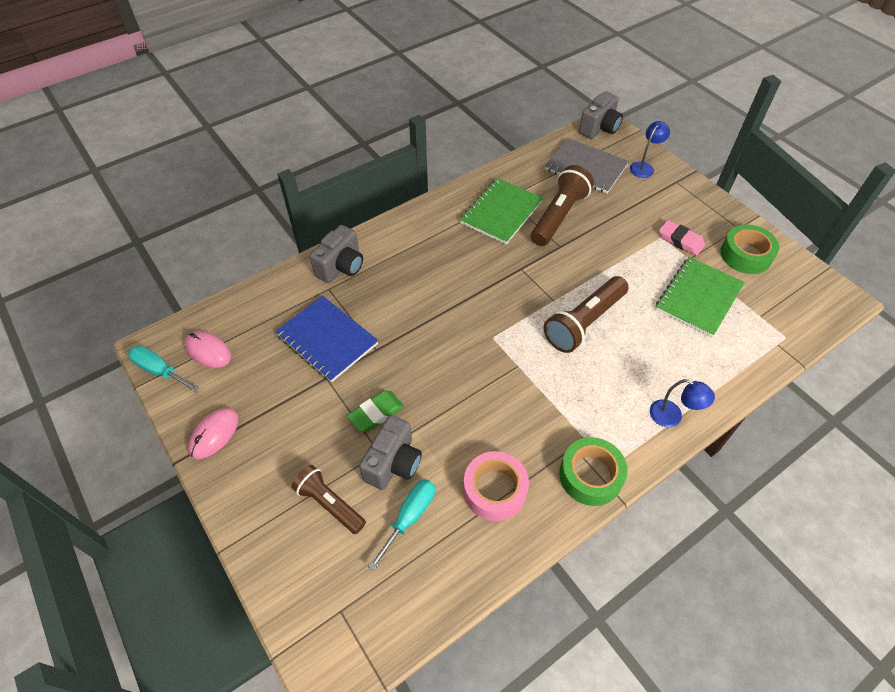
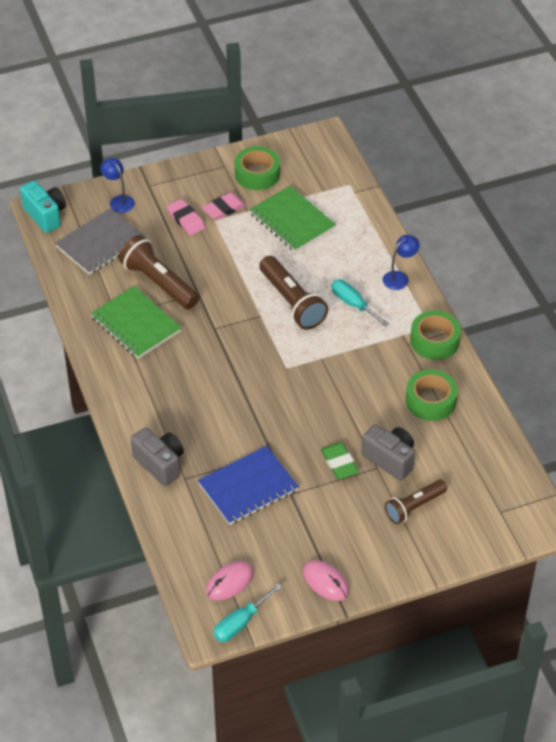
camera: 75 degrees left, 5 degrees down
(410, 517) = (439, 457): turquoise screwdriver -> turquoise screwdriver (353, 304)
(494, 490) = (430, 400): pink tape -> green tape
(599, 128) = (45, 215): grey camera -> turquoise camera
(649, 216) = (186, 220): none -> pink eraser

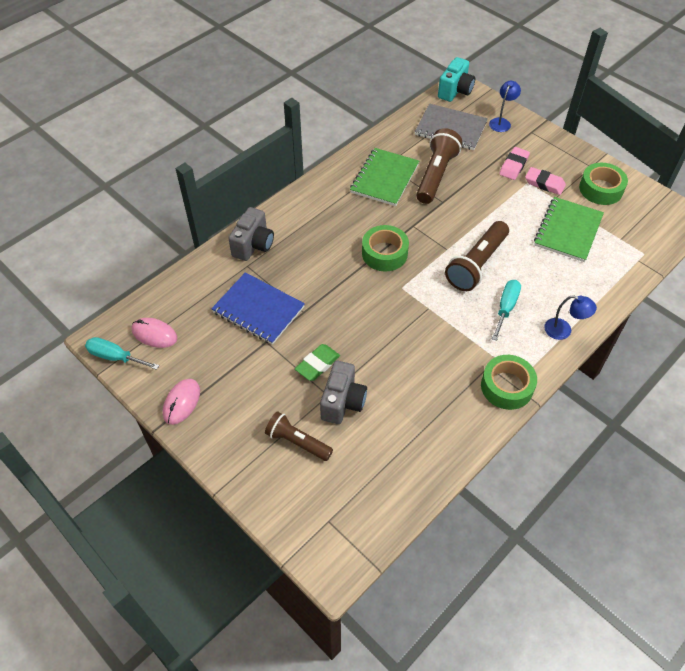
camera: 65 degrees right, 5 degrees up
(430, 400) = (431, 410): green tape -> green tape (384, 253)

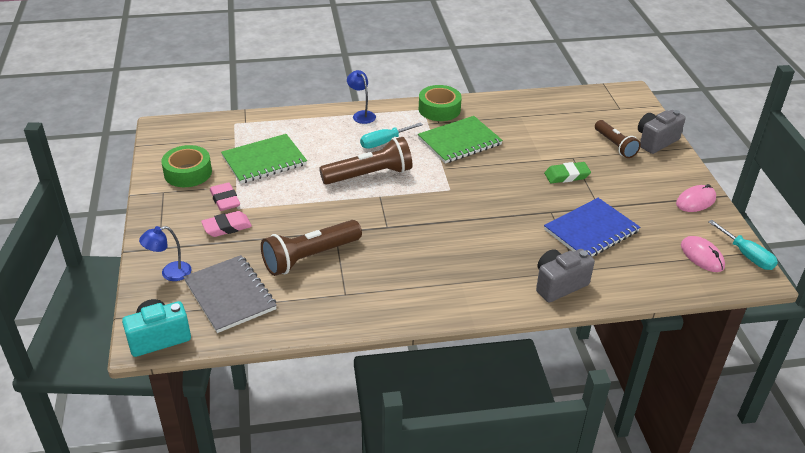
camera: 145 degrees left, 15 degrees down
(258, 309) = (591, 231): blue notebook -> blue notebook turned 75 degrees clockwise
(342, 402) = (564, 149): grey camera -> grey camera (655, 141)
(384, 178) = (364, 281): green notebook -> green notebook (459, 141)
(384, 253) = (438, 218): green tape -> none

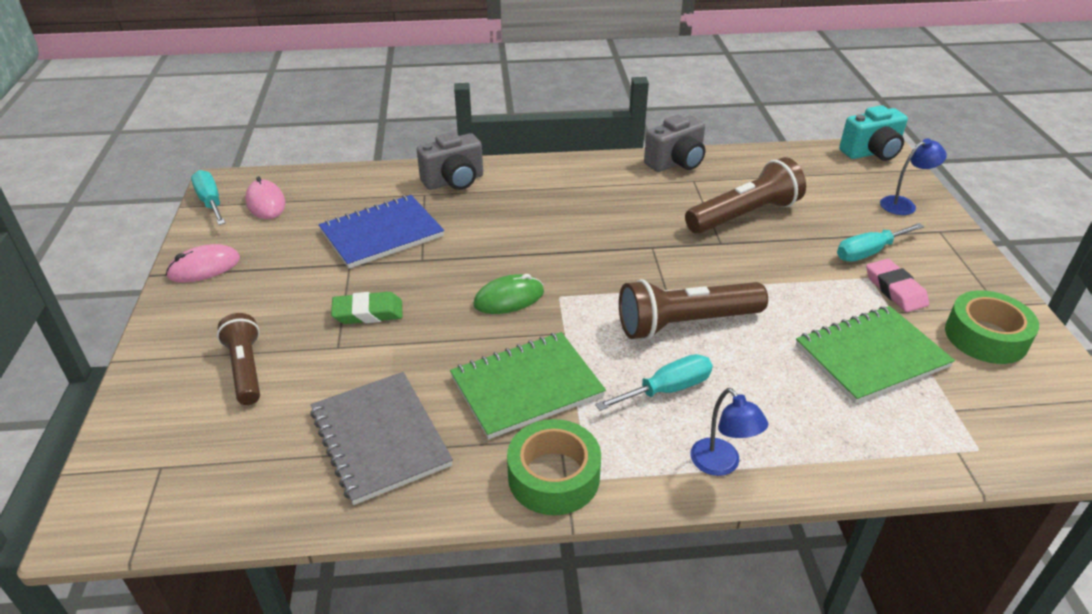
camera: 175 degrees left, 0 degrees up
(227, 227) = (868, 252): pink eraser -> turquoise screwdriver
(230, 295) = (821, 183): grey notebook -> grey notebook (380, 438)
(482, 187) = (509, 298): none -> green mouse
(655, 141) = (164, 375): grey camera -> grey camera (676, 163)

